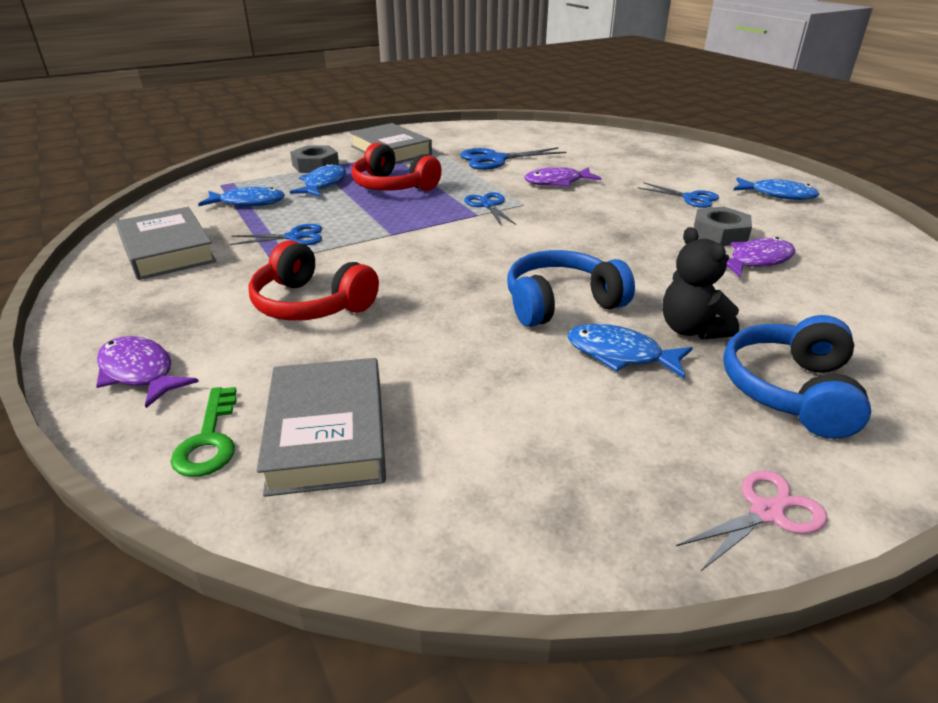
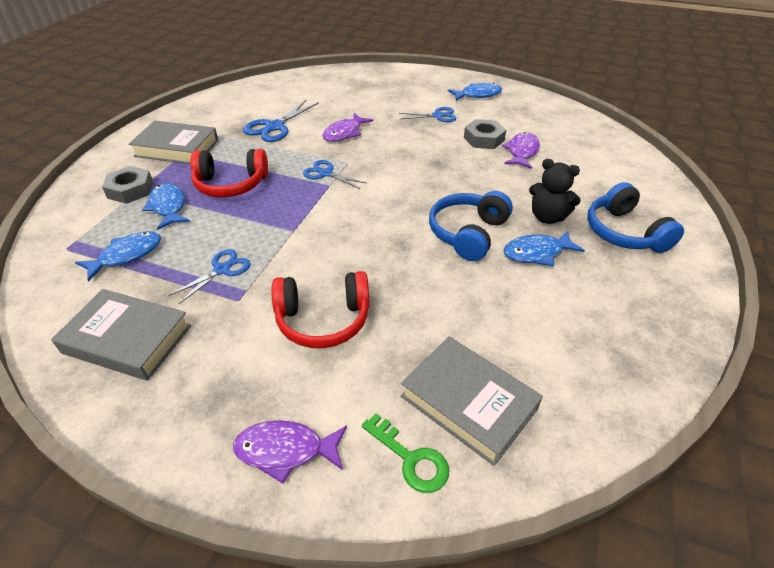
camera: 40 degrees left, 10 degrees up
(766, 512) = (686, 307): pink scissors -> none

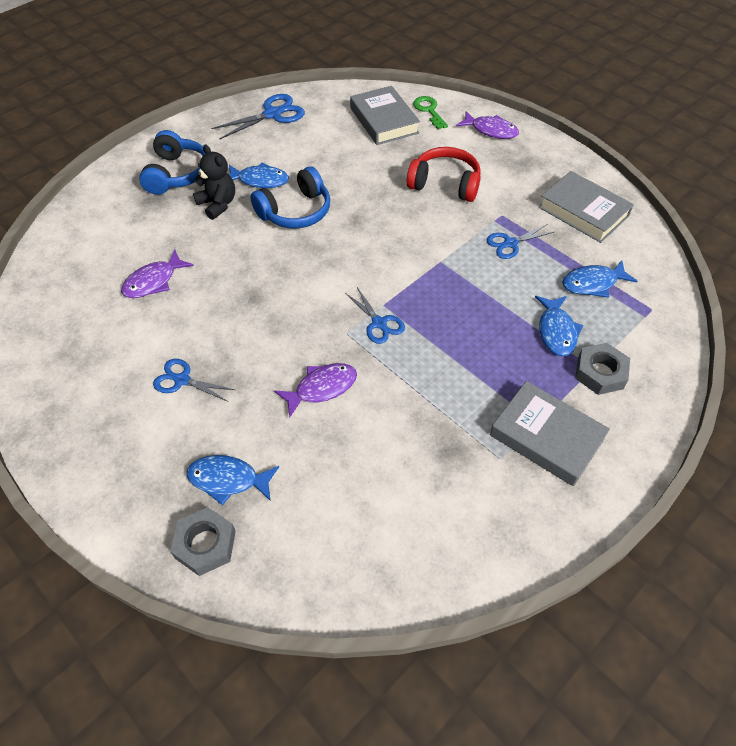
camera: 155 degrees left, 10 degrees up
(231, 184) = (486, 342): red headphones -> none
(275, 127) = (406, 438): blue scissors -> blue scissors (272, 114)
(478, 95) = (86, 408): blue fish -> blue fish (228, 479)
(483, 139) = (171, 315): grey nut -> grey nut (205, 544)

